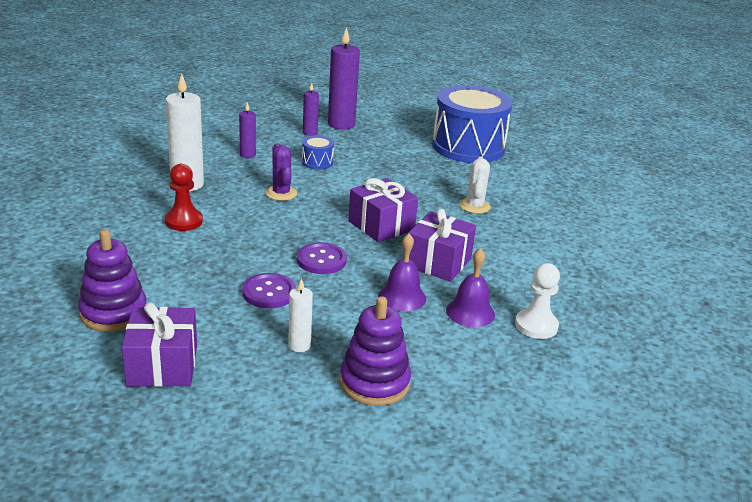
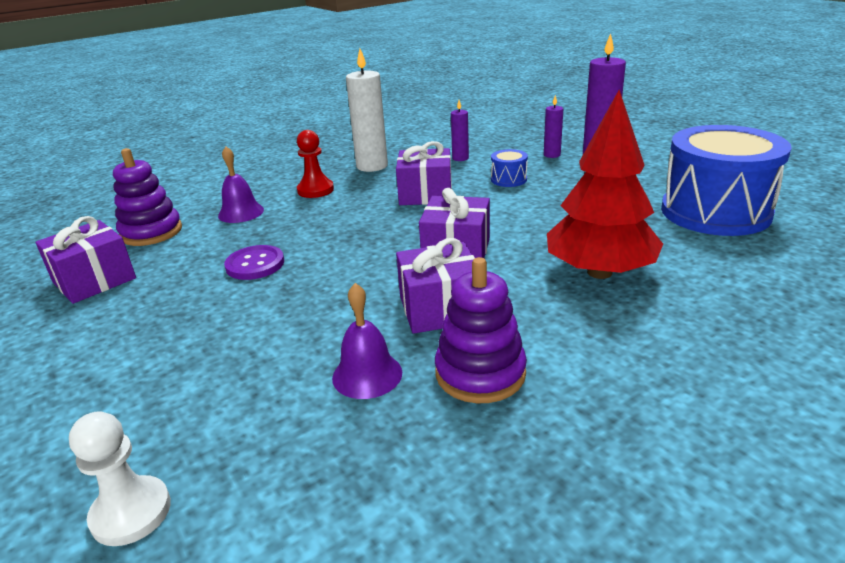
camera: 55 degrees right, 0 degrees up
(281, 193) = (425, 194): purple cactus -> purple gift
(299, 345) = (183, 316): white candle -> none
(321, 260) = (344, 258): purple button -> none
(374, 382) = (156, 383): purple stacking toy -> purple stacking toy (480, 373)
(402, 297) = (338, 322): purple bell -> purple bell (241, 212)
(474, 206) = (599, 272): white cactus -> red tree
(536, 325) = (404, 436): white pawn -> white pawn (131, 512)

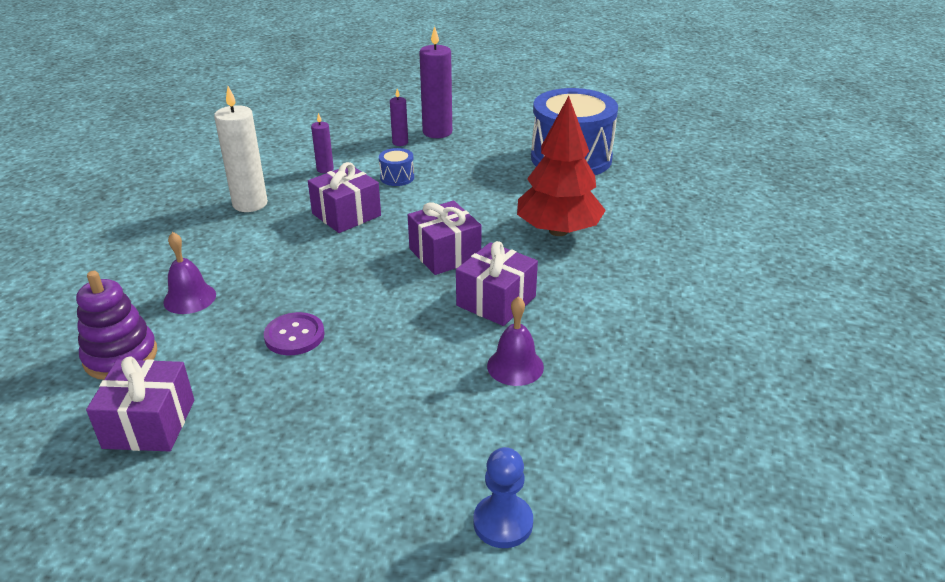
camera: 45 degrees left, 5 degrees up
(131, 512) = (503, 522): white pawn -> blue pawn
(315, 190) = (232, 247): red pawn -> none
(480, 373) = (578, 329): purple stacking toy -> none

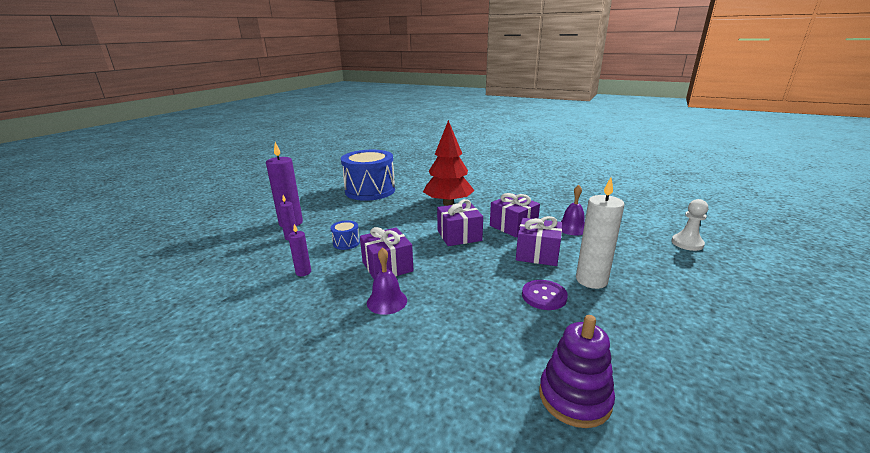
camera: 75 degrees left, 10 degrees down
(149, 424) = (661, 371): purple gift -> purple gift (537, 254)
(189, 298) = (485, 352): purple bell -> purple bell (387, 301)
(250, 204) = (333, 315): white candle -> white candle (591, 280)
(503, 522) = (687, 243): blue pawn -> white pawn

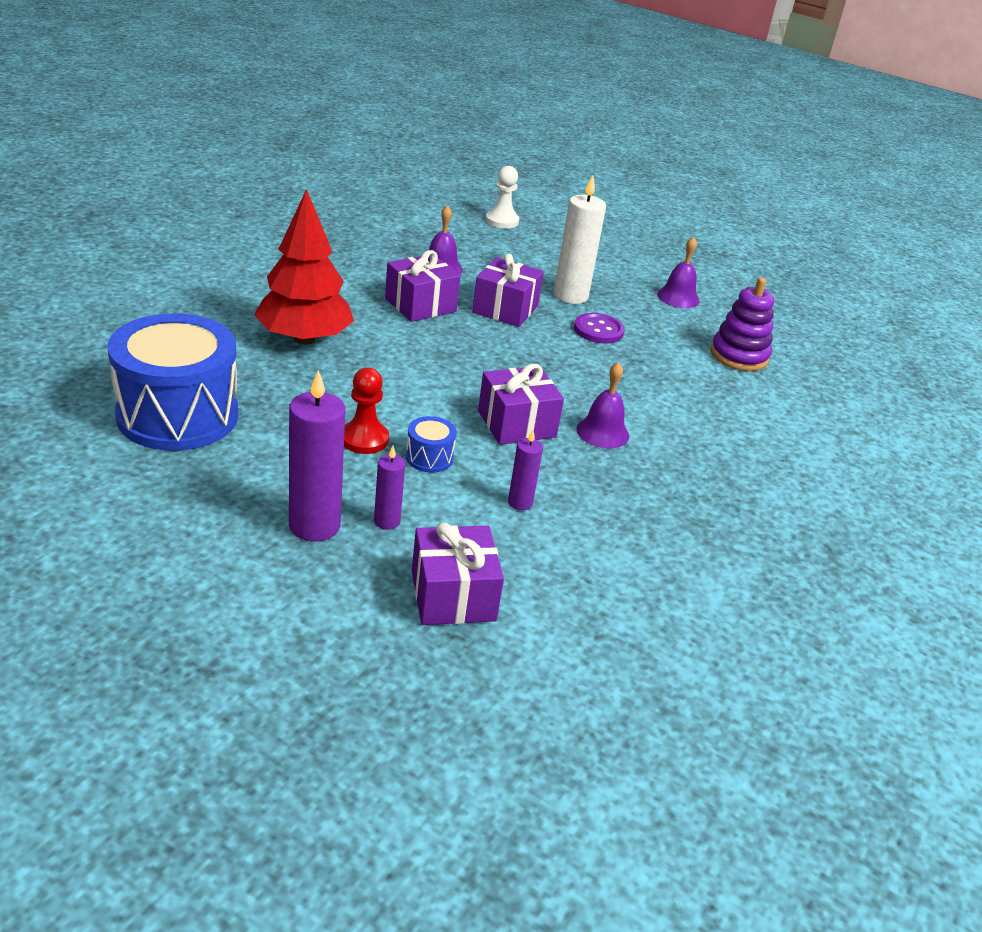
camera: 90 degrees left, 10 degrees up
(360, 226) = (364, 439): none -> red pawn
(459, 235) = (436, 352): purple gift -> purple gift (453, 595)
(670, 348) = (678, 297): none -> purple bell

